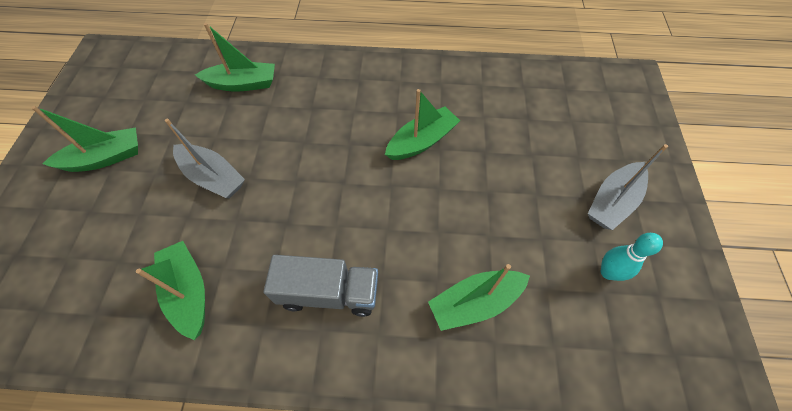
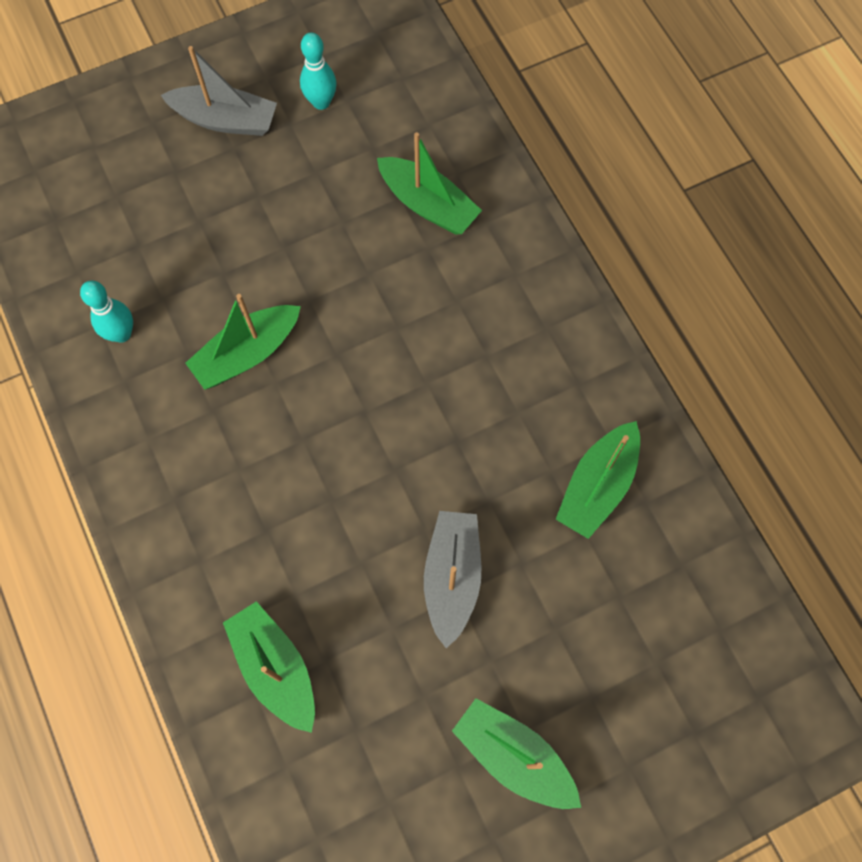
camera: 120 degrees left, 10 degrees up
(329, 293) = (505, 343): grey truck -> none
(421, 141) = (247, 353): green boat -> green boat turned 60 degrees counterclockwise
(471, 91) = (121, 334): none -> turquoise bowling pin

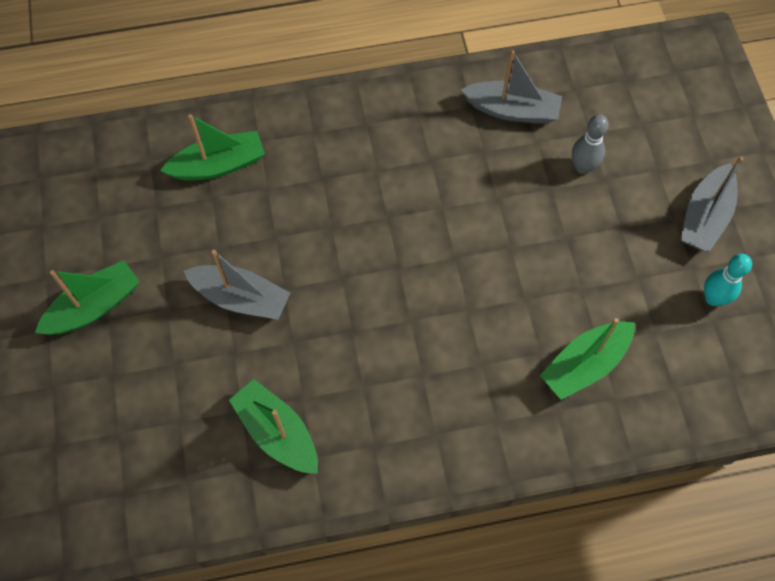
camera: 105 degrees right, 5 degrees down
(121, 334) = (512, 110): turquoise bowling pin -> grey boat
(187, 245) = (583, 167): none -> grey bowling pin
(247, 353) = (472, 193): green boat -> none

